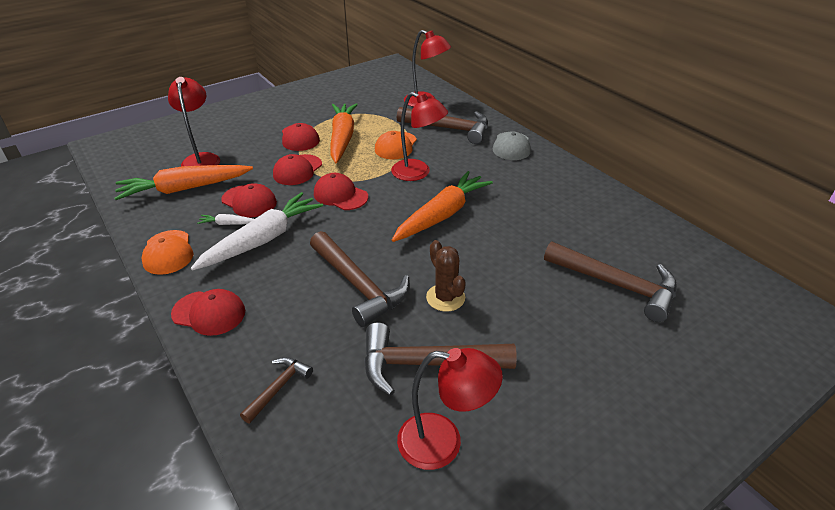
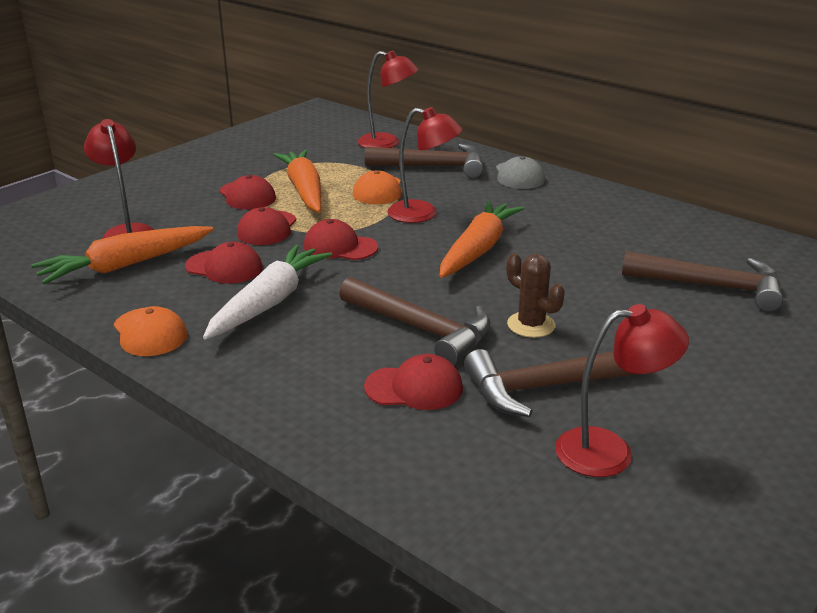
camera: 15 degrees left, 10 degrees down
(209, 313) = (249, 383): red cap -> red cap (414, 388)
(228, 224) = (212, 293): white carrot -> none
(278, 387) = (387, 437): brown hammer -> none

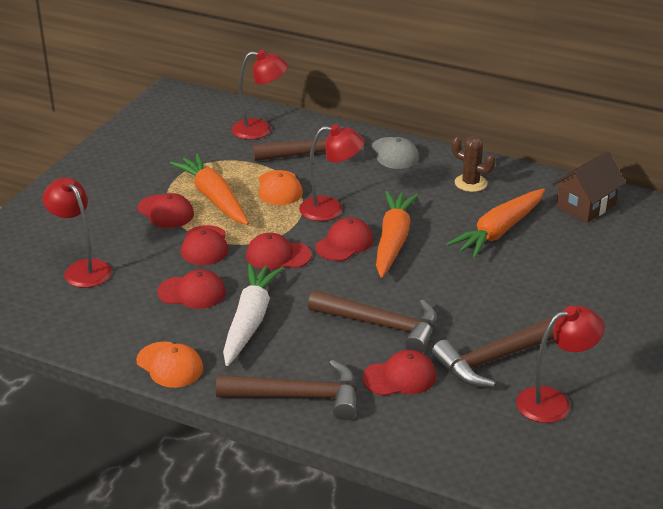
camera: 15 degrees left, 5 degrees up
(125, 265) = (105, 304): orange carrot -> orange carrot (499, 231)
(421, 245) = (344, 243): none -> red cap
(531, 325) = (462, 308): brown cactus -> brown cactus (470, 183)
(712, 286) = (584, 249): brown hammer -> brown hammer (299, 397)
(727, 245) = (585, 206): none -> brown house

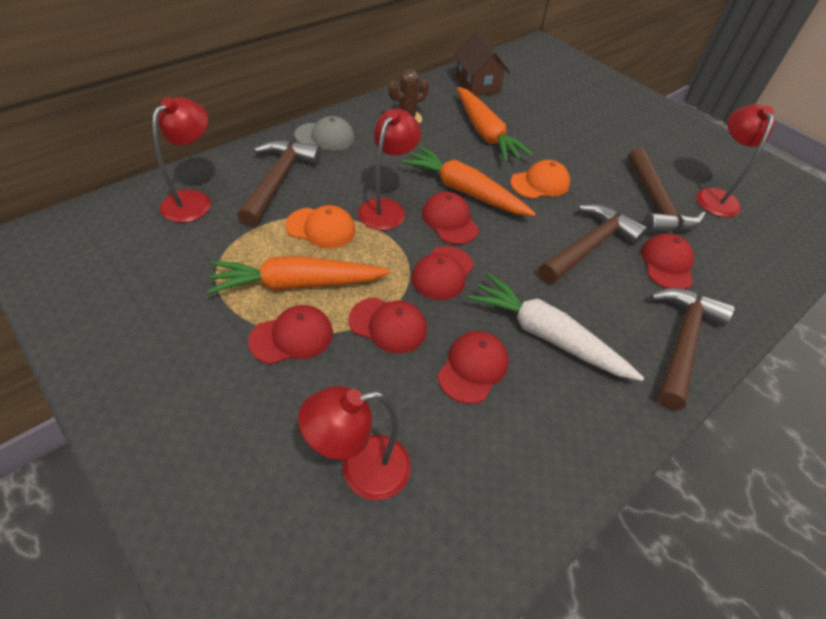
camera: 70 degrees left, 15 degrees up
(170, 365) = (603, 436): orange cap -> orange cap (540, 183)

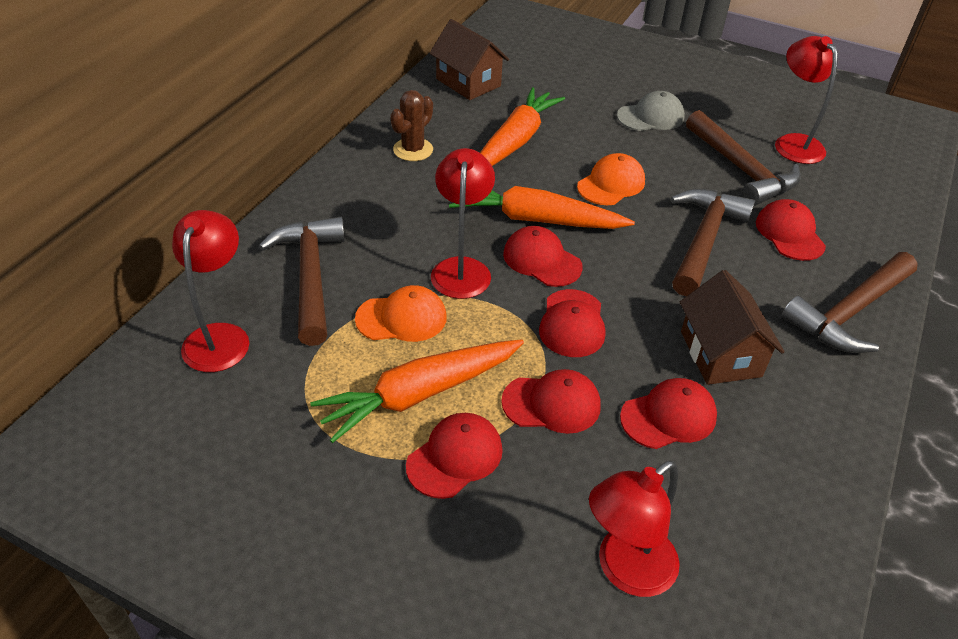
camera: 20 degrees left, 5 degrees down
(325, 137) = (330, 203): grey cap -> grey cap (651, 116)
(473, 368) = (669, 416): red cap -> red cap turned 60 degrees clockwise
(485, 133) = (515, 141): orange carrot -> orange carrot turned 105 degrees counterclockwise
(547, 336) = (720, 354): white carrot -> brown house
(682, 342) = (849, 312): brown hammer -> brown hammer turned 135 degrees counterclockwise

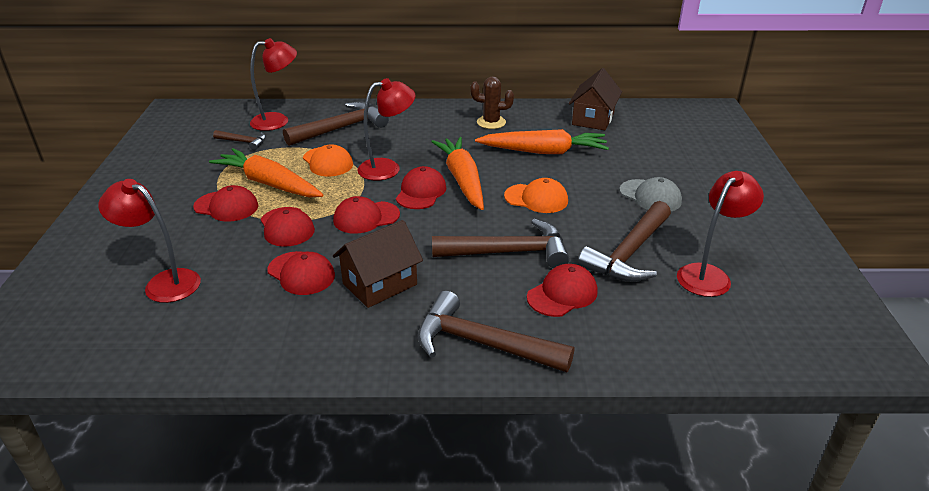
camera: 65 degrees right, 10 degrees down
(260, 393) = (244, 142): none -> brown hammer

